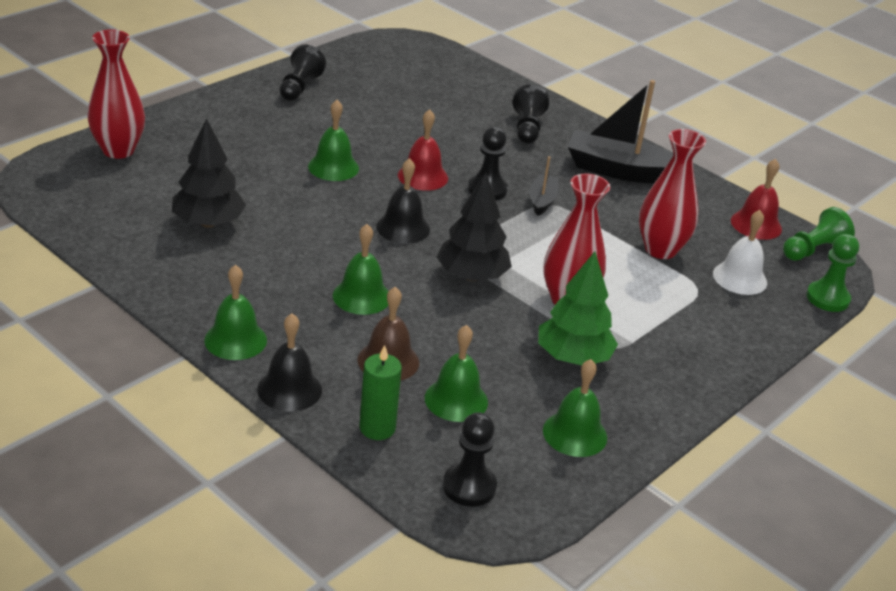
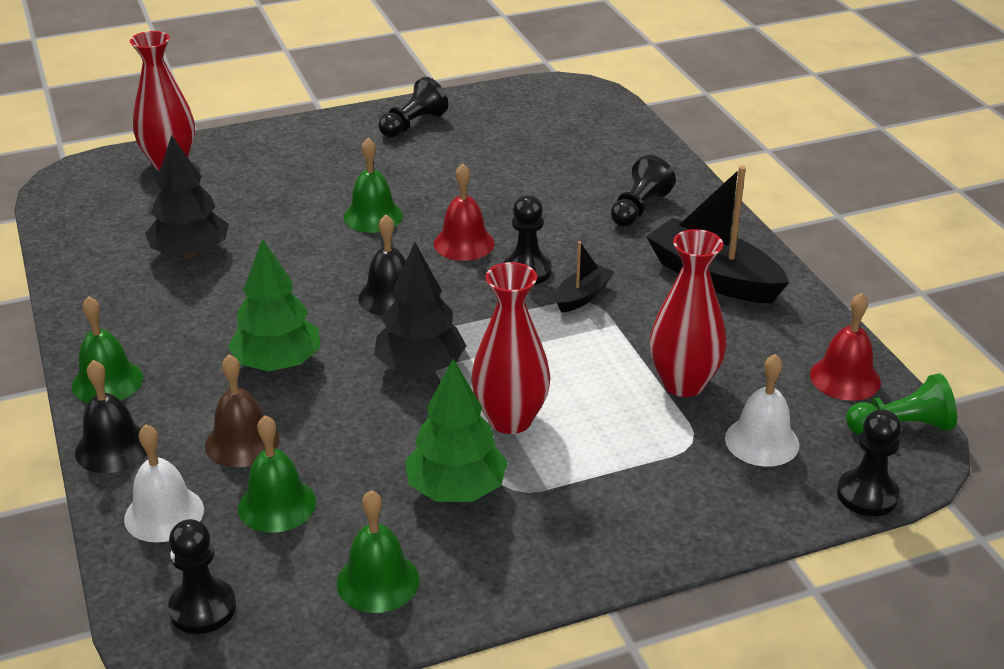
camera: 30 degrees right, 0 degrees up
(361, 296) = (277, 364): green bell -> green tree
(377, 428) = (164, 514): green candle -> white bell
(827, 298) = (867, 495): green pawn -> black pawn

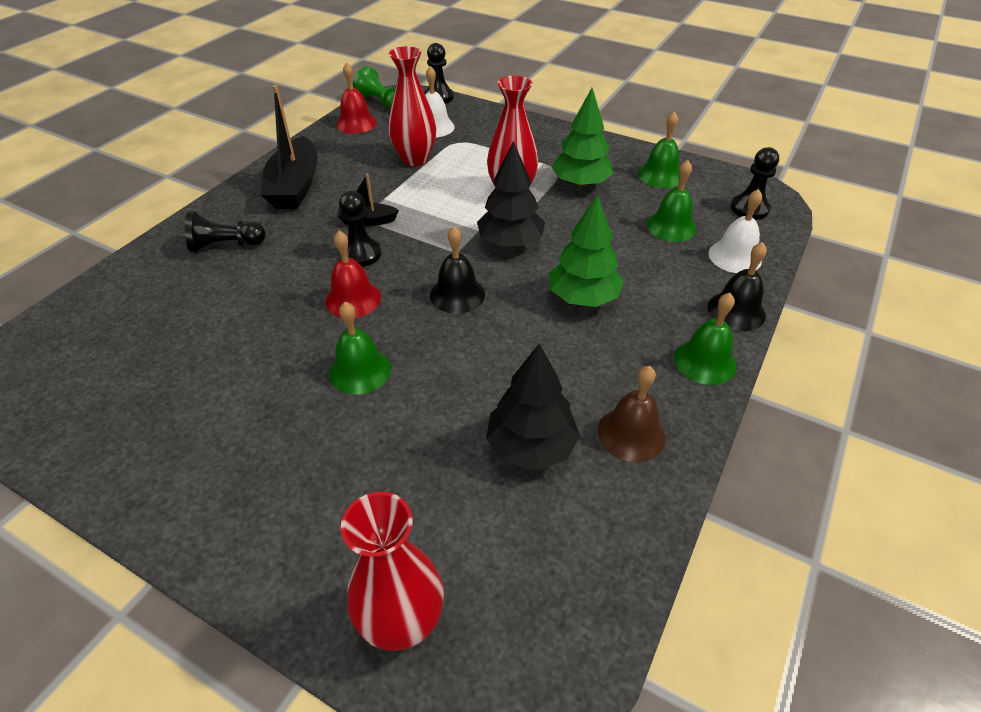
camera: 130 degrees left, 10 degrees up
(242, 442) = (656, 266): brown bell -> brown bell (631, 433)
(413, 124) = (149, 458): black pawn -> none

